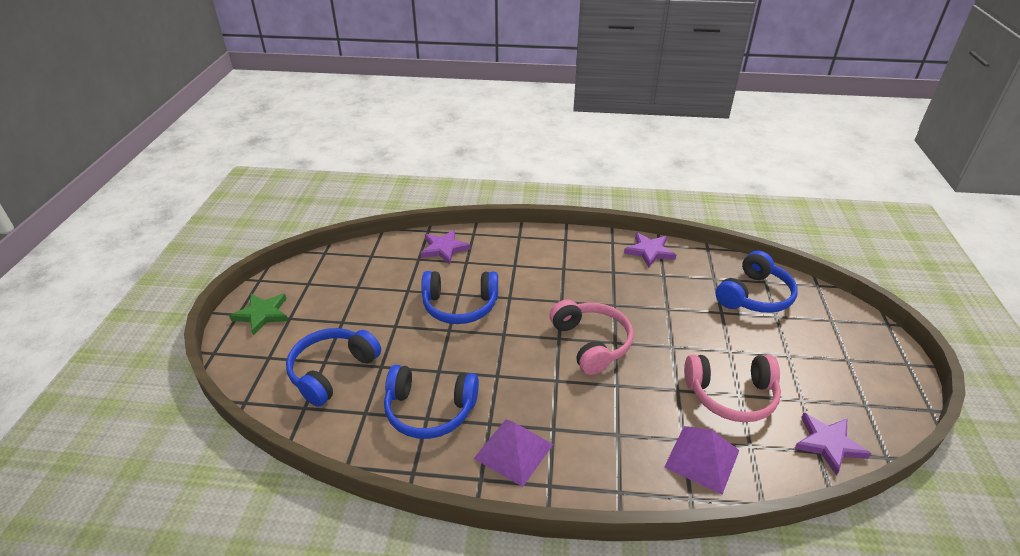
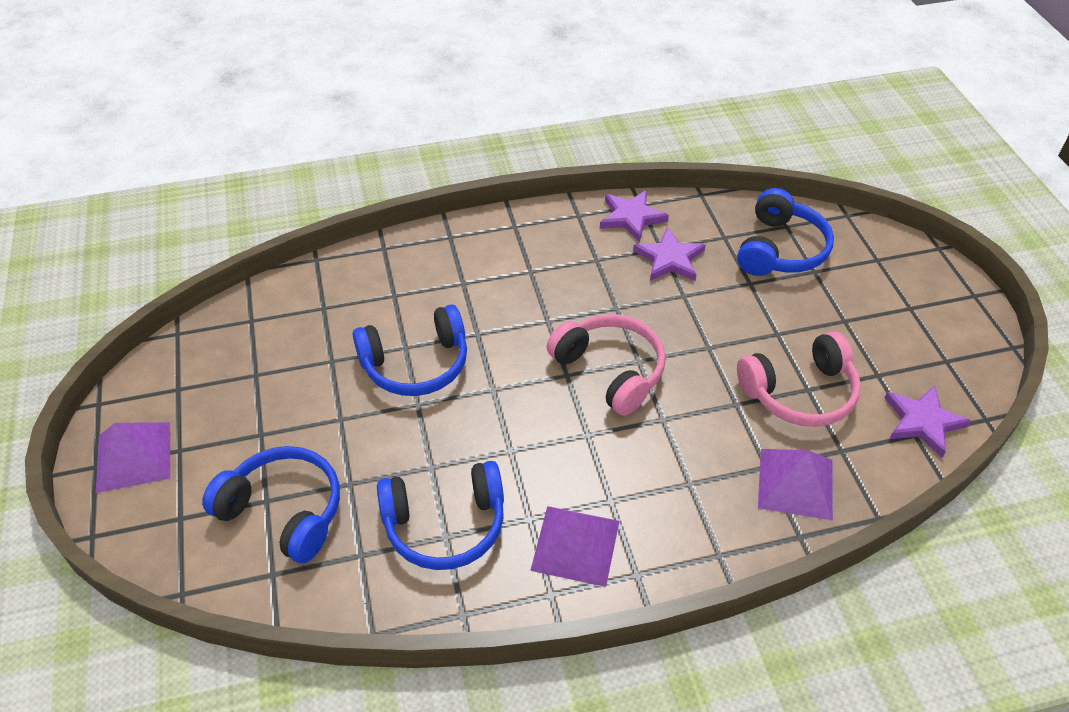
camera: 20 degrees left, 10 degrees up
(262, 314) = (133, 456): green star -> purple pyramid
(332, 371) = (284, 511): blue headphones -> blue headphones turned 105 degrees clockwise
(444, 248) = (353, 282): purple star -> purple star (669, 259)

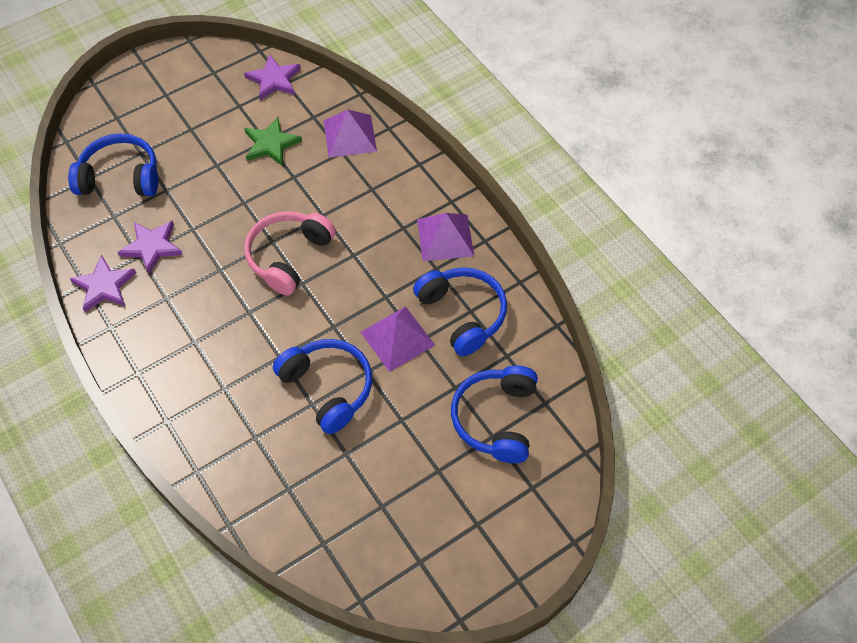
camera: 110 degrees left, 10 degrees up
(133, 456) = (497, 555): purple pyramid -> purple pyramid (397, 338)
(800, 393) = (271, 144): pink headphones -> green star

